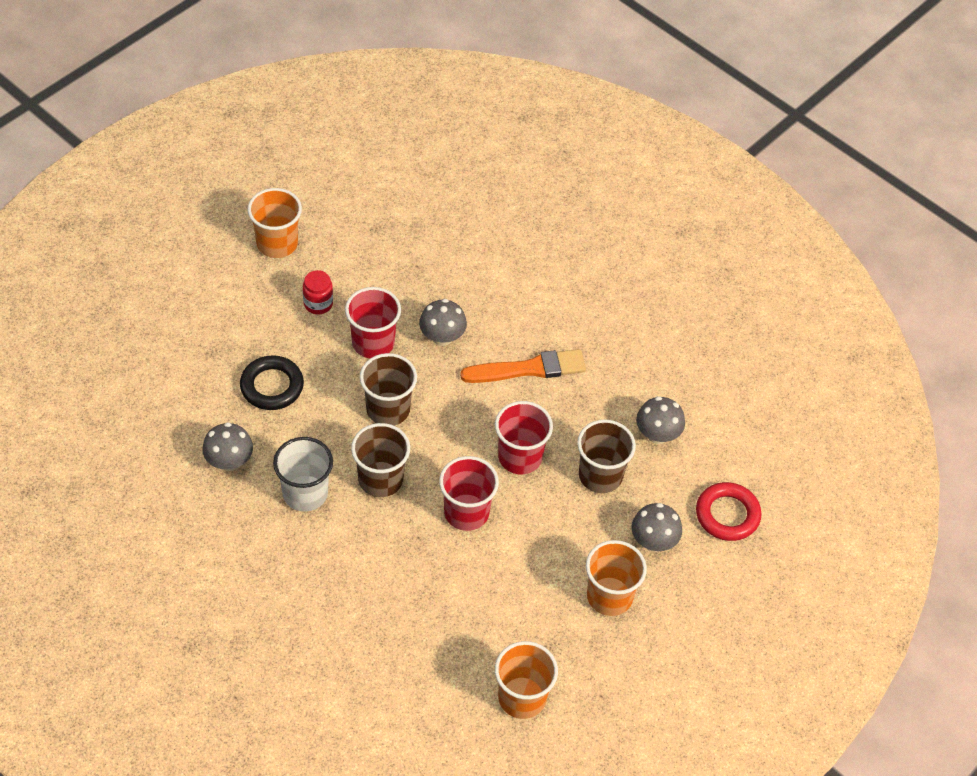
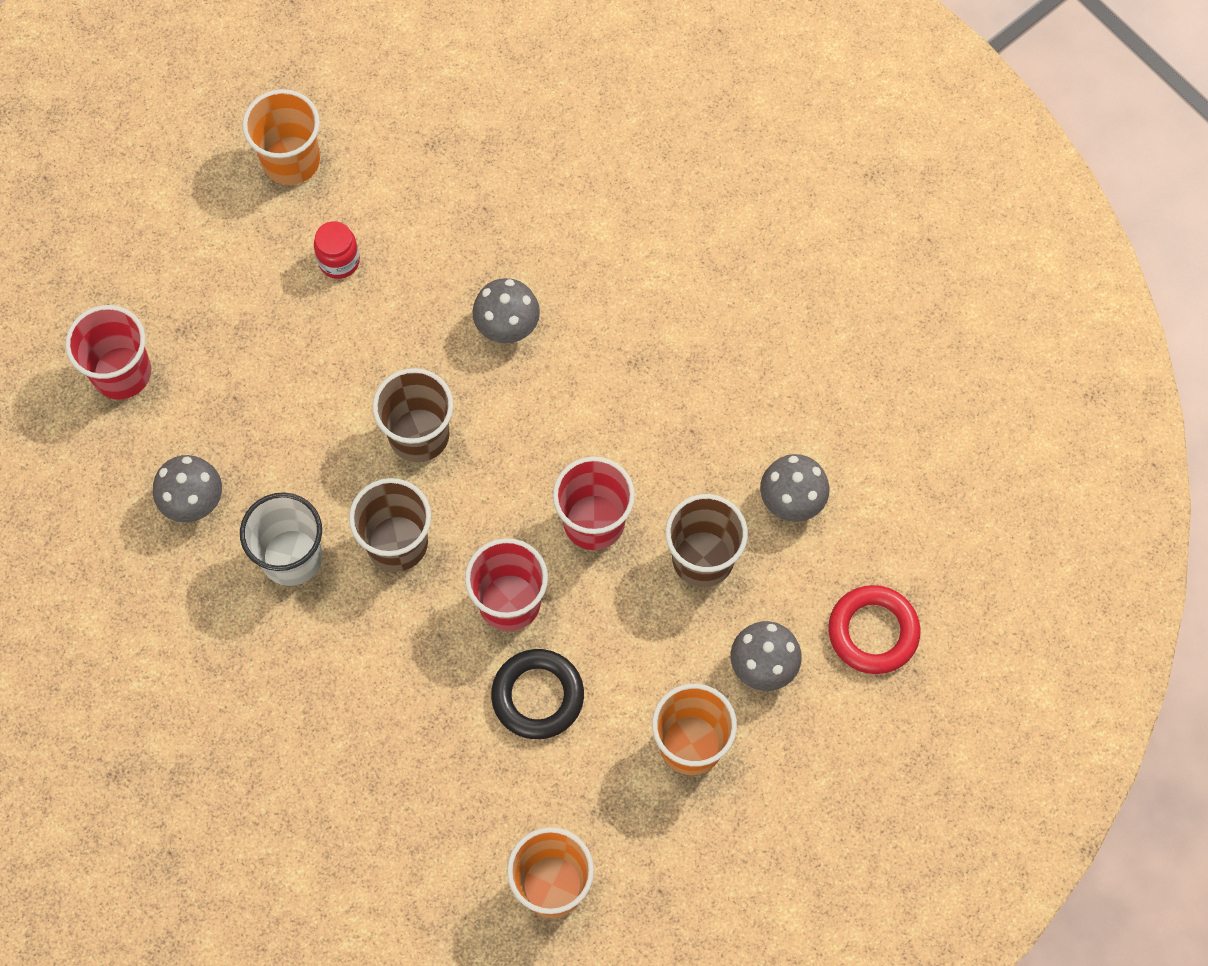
camera: 10 degrees right, 15 degrees up
(272, 386) = (262, 388): black ring -> black ring (537, 696)
(373, 343) = (409, 328): red cup -> red cup (121, 373)
(528, 369) = (622, 384): orange brush -> none

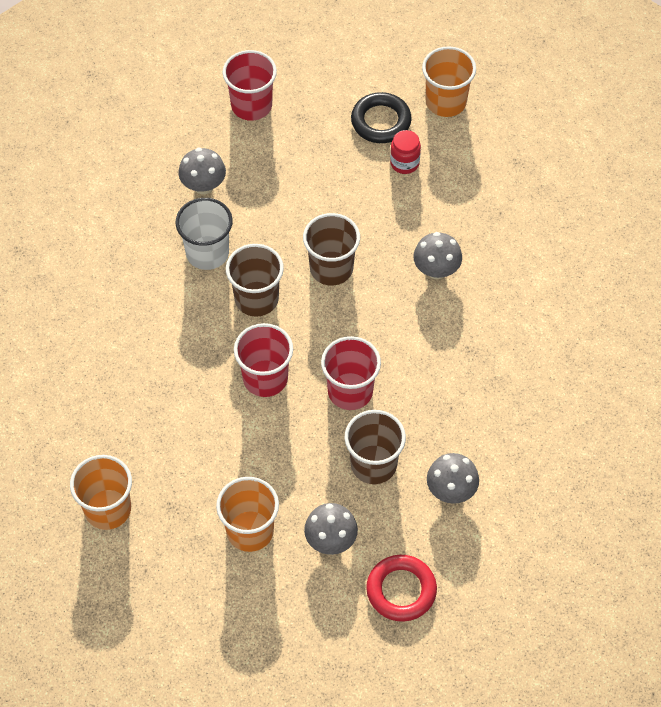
camera: 55 degrees right, 10 degrees down
(537, 696) = (218, 429): black ring -> black ring (381, 121)

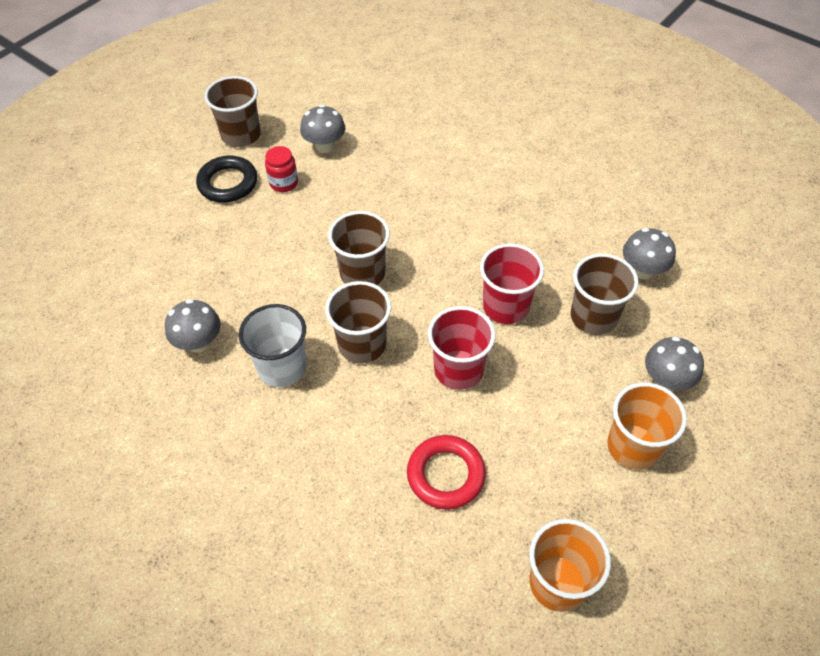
camera: 65 degrees left, 5 degrees down
(251, 105) = (135, 269): red cup -> none
(401, 590) = (737, 343): red ring -> red ring (446, 475)
(436, 270) = (409, 201): grey mushroom -> grey mushroom (325, 146)
(446, 102) = (241, 135): orange cup -> brown cup

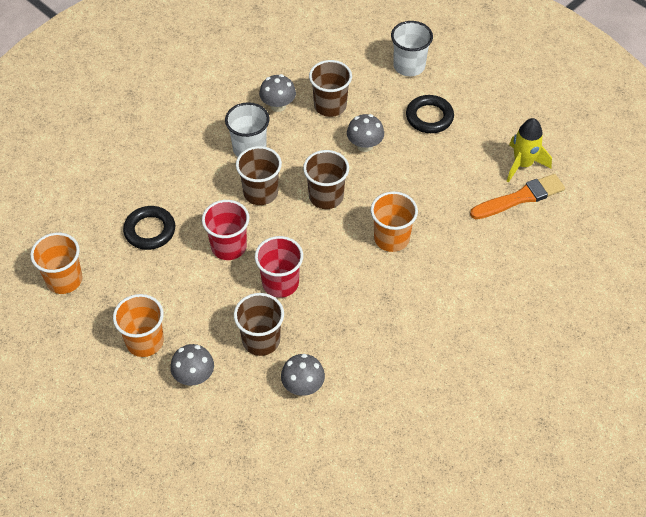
camera: 95 degrees right, 0 degrees up
(136, 206) = (409, 66): none -> white cup
(241, 135) = (485, 124): brown cup -> brown cup (330, 106)
(284, 183) = (427, 151): red jar -> none
(302, 105) = (523, 164): none -> yellow rocket
(325, 146) = (469, 178): grey mushroom -> grey mushroom (364, 145)
(350, 107) = (519, 198): none -> orange brush
(420, 207) = (391, 238): none -> orange cup
(446, 475) = (150, 230): red ring -> black ring

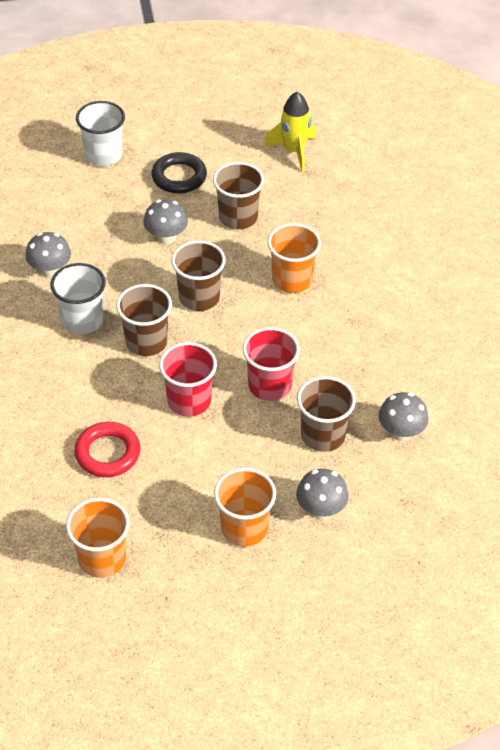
camera: 55 degrees left, 5 degrees down
(150, 230) = (107, 453): black ring -> red ring
(330, 106) = (92, 234): brown cup -> brown cup (238, 217)
(519, 198) = (328, 174): orange brush -> none

